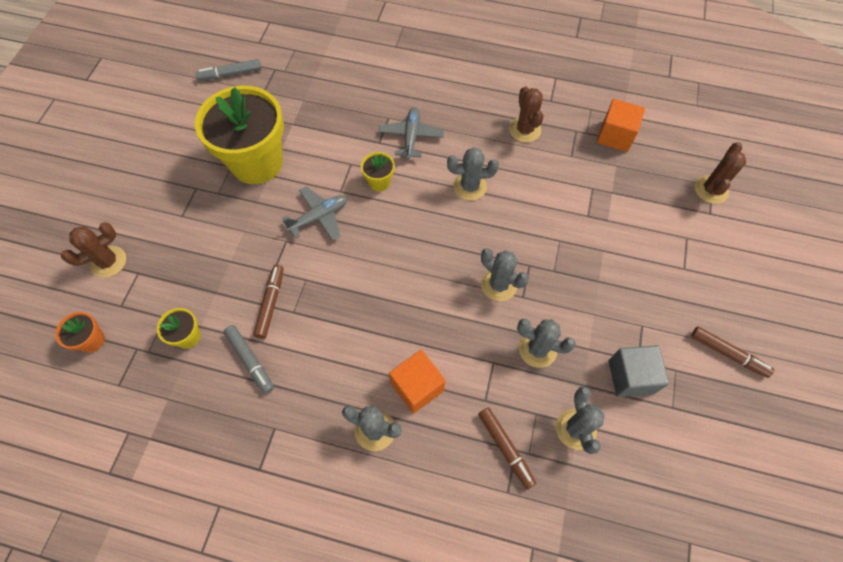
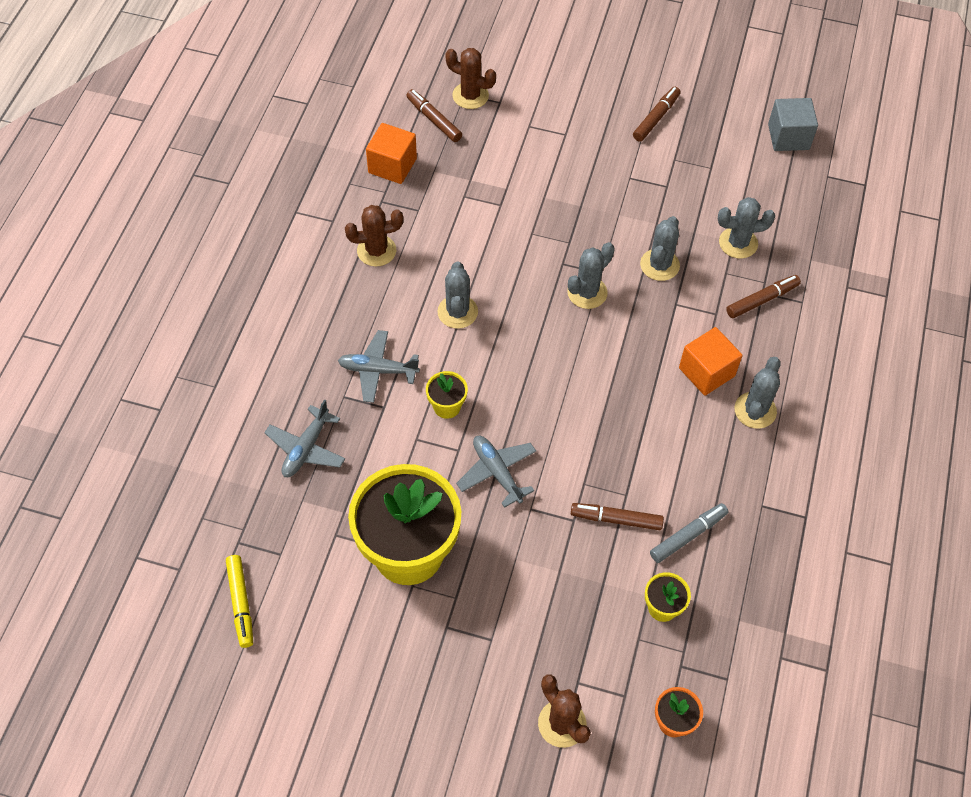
camera: 90 degrees left, 5 degrees down
(230, 74) = (240, 603): grey marker -> yellow marker
(344, 99) = (306, 448): none -> grey plane
(630, 377) = (683, 194): grey cube -> grey cube (788, 137)
(674, 163) = (434, 120): none -> brown marker

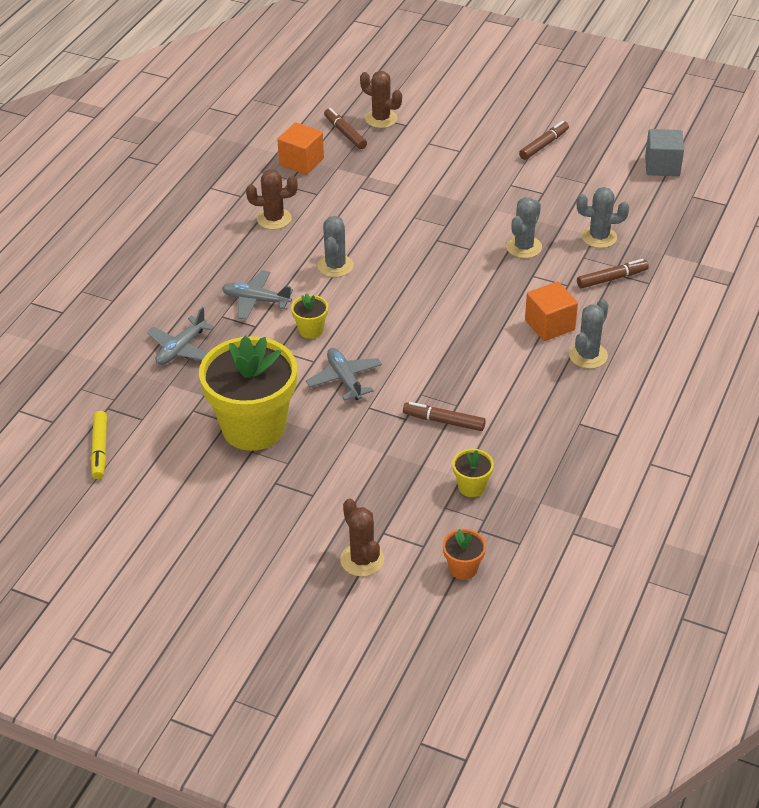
camera: 10 degrees right, 15 degrees down
(587, 292) = (454, 261): grey cactus -> none
(688, 536) = (506, 438): grey marker -> none

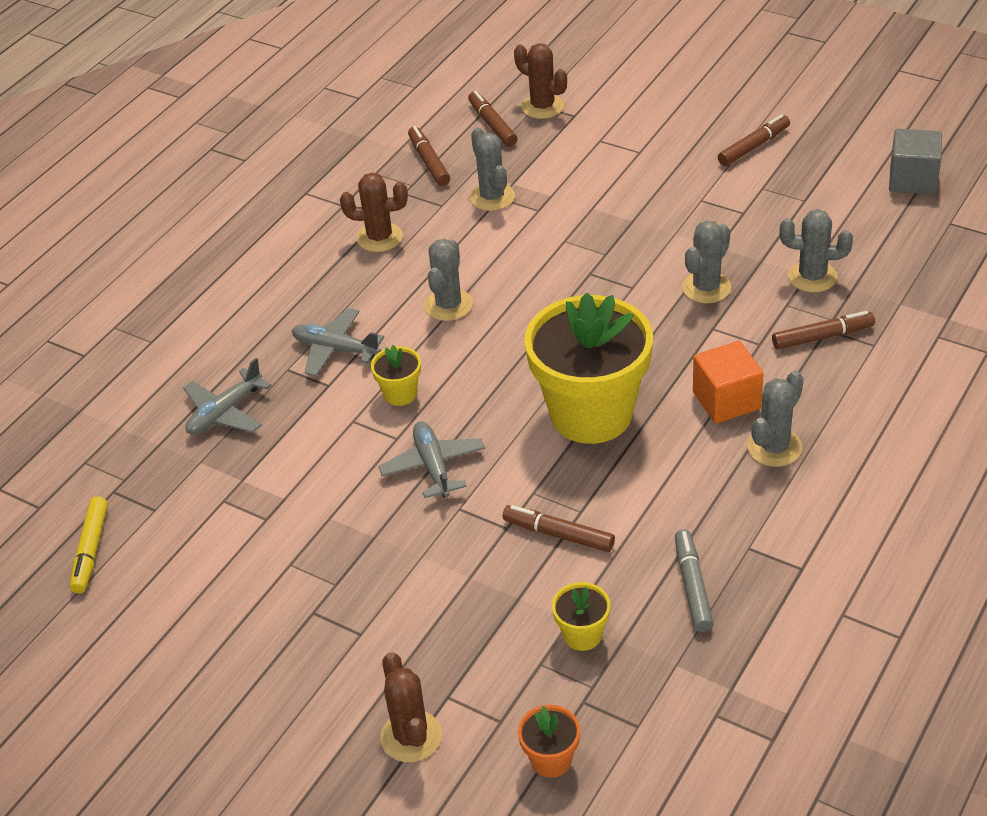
camera: 10 degrees right, 0 degrees up
(253, 427) = (299, 530): yellow flower pot -> yellow flower pot (591, 414)
(301, 162) = (429, 162): orange cube -> brown marker
(354, 187) = (492, 197): none -> grey cactus
(544, 450) = (693, 586): none -> grey marker

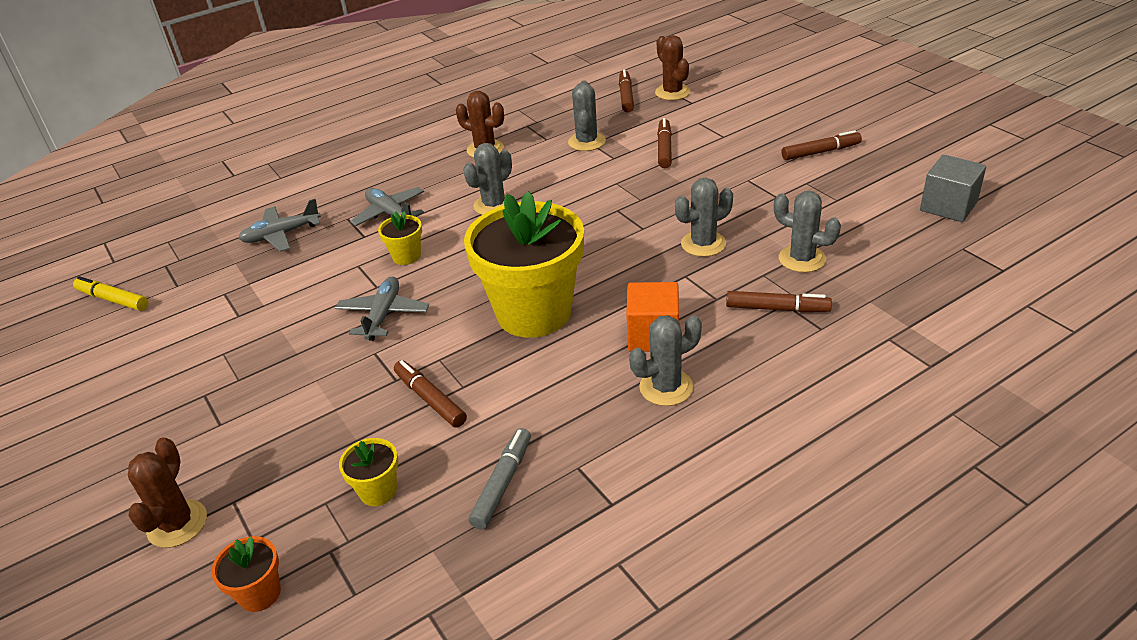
camera: 25 degrees right, 5 degrees down
(90, 550) = (113, 300): yellow marker -> yellow marker turned 90 degrees clockwise
(429, 162) = (561, 110): brown marker -> brown marker (664, 149)

